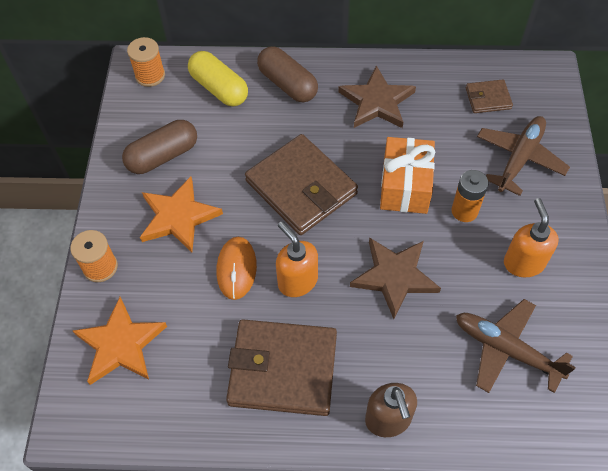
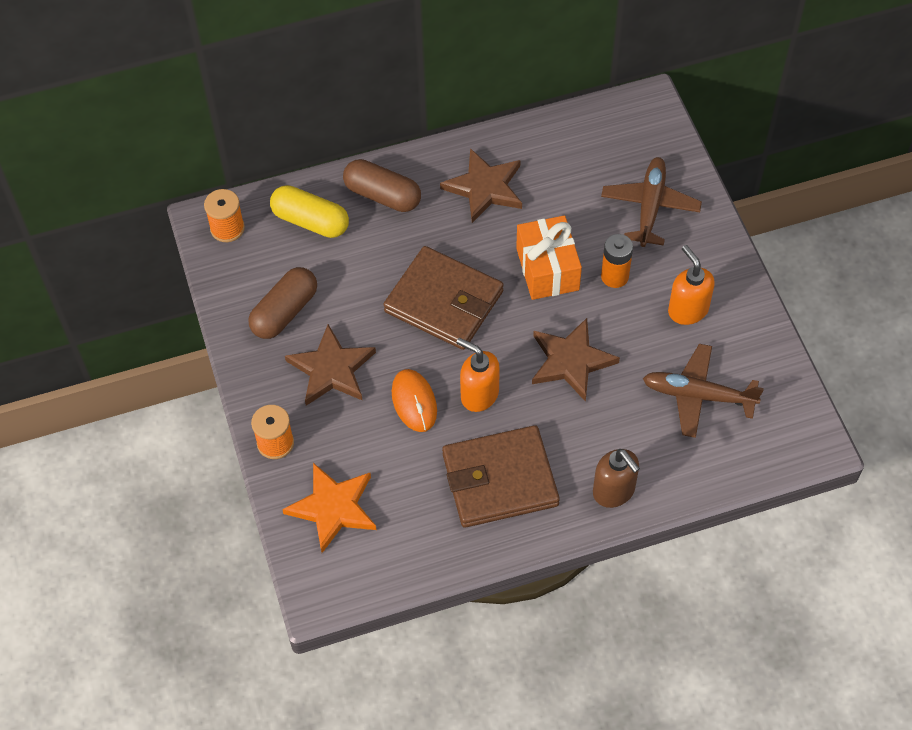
camera: 20 degrees left, 0 degrees up
(178, 217) = (331, 369): orange star -> brown star
(488, 98) = (597, 151): brown wallet -> none

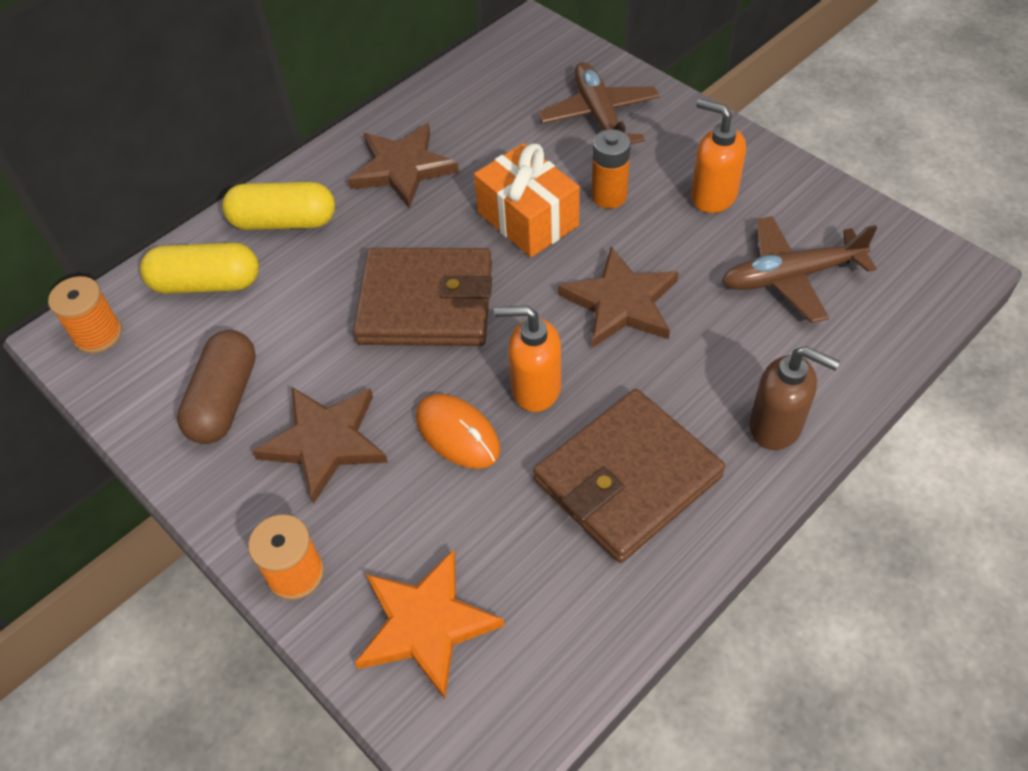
camera: 25 degrees left, 5 degrees down
(382, 195) = (284, 222): brown capsule -> yellow capsule

